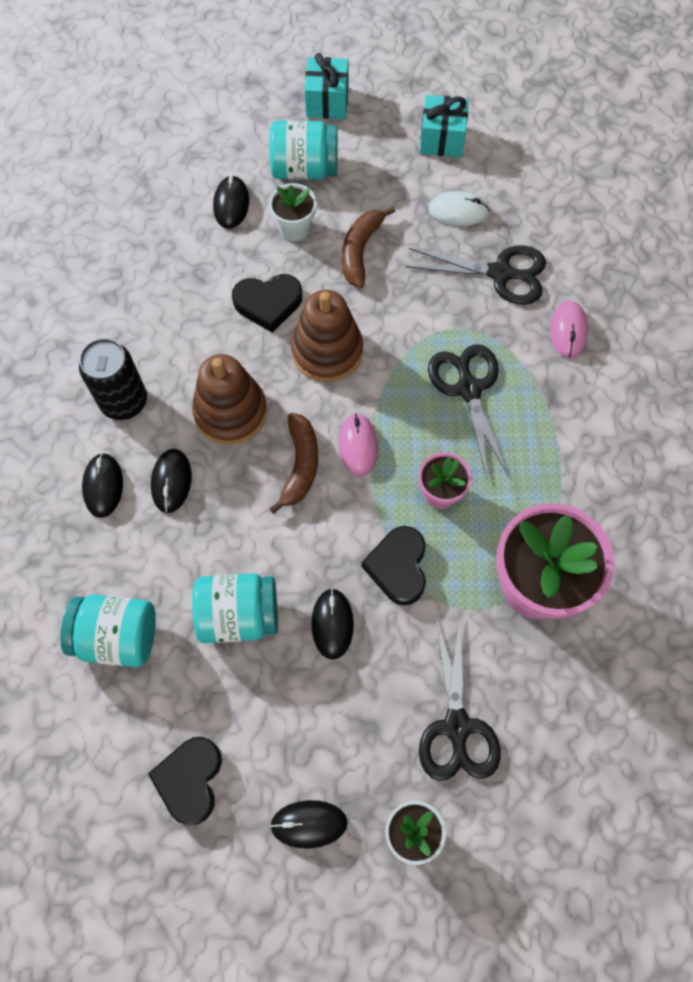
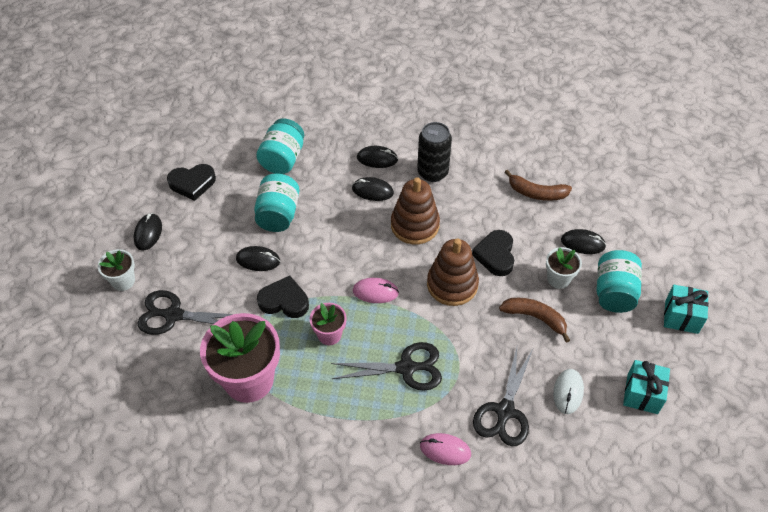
camera: 100 degrees right, 15 degrees down
(190, 780) = (192, 183): black heart -> black heart turned 150 degrees clockwise
(300, 466) = (368, 257): brown banana -> brown banana (536, 193)

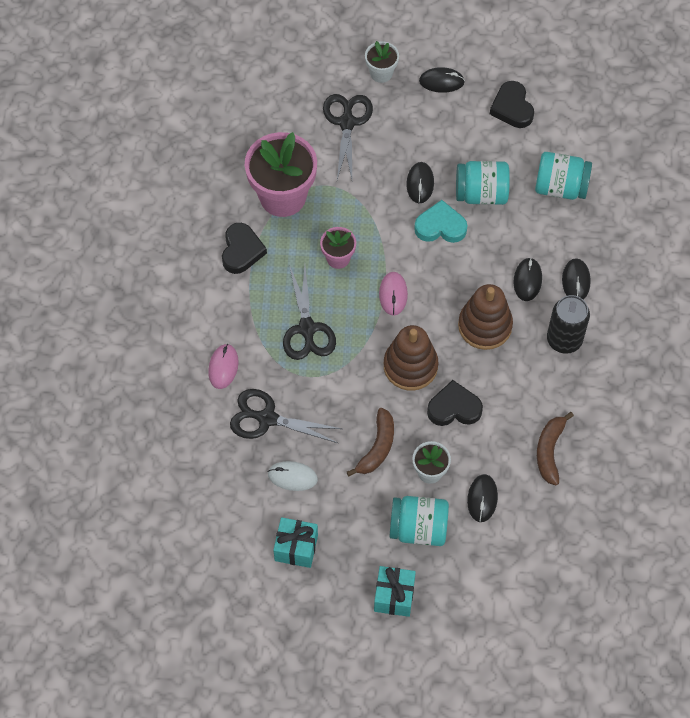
camera: 85 degrees right, 10 degrees up
(284, 301) = (373, 214): black heart -> black heart (241, 251)
(307, 248) = (440, 226): none -> turquoise heart

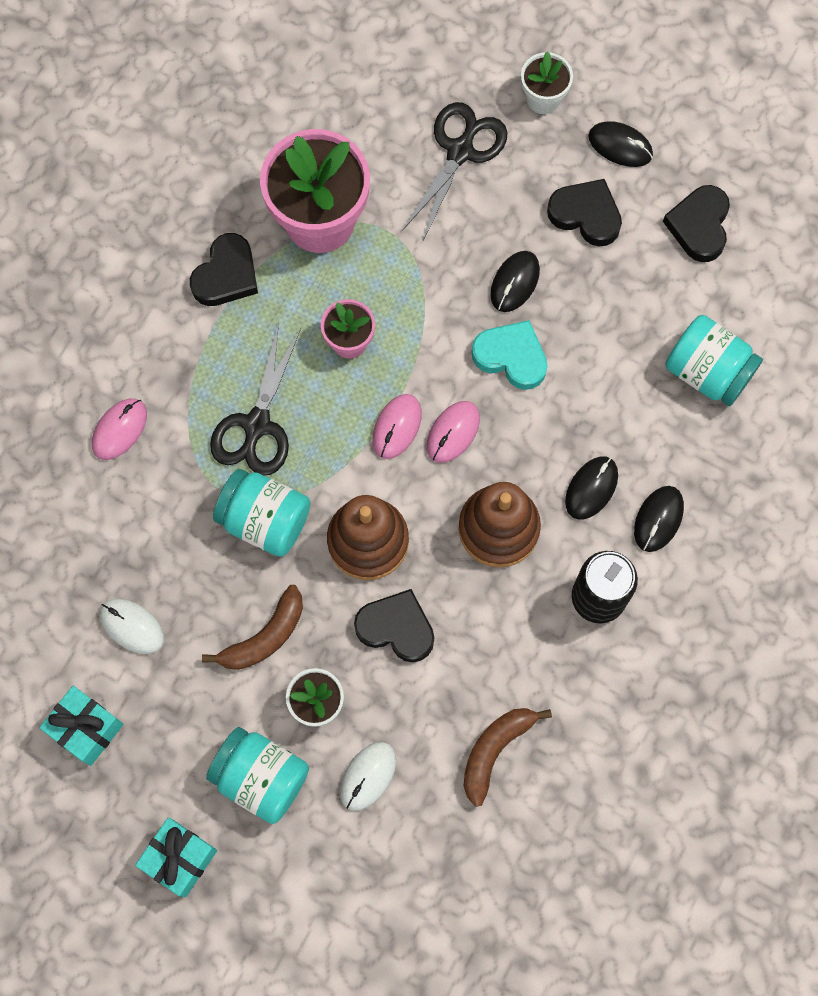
camera: 25 degrees right, 10 degrees up
(267, 418) = (140, 528): black scissors -> none
(428, 283) = (453, 432): none -> pink mouse
(442, 128) = (586, 215): none -> black heart
(481, 193) = (592, 333): turquoise jar -> turquoise jar (265, 520)
(482, 499) = (368, 776): black mouse -> white mouse

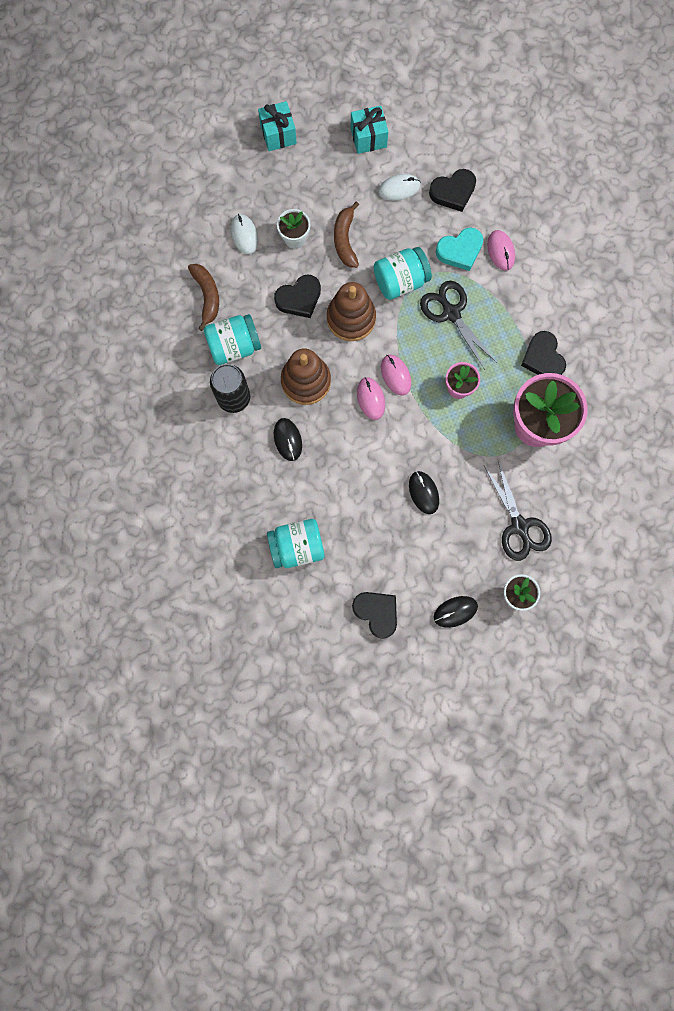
camera: 130 degrees right, 5 degrees up
(261, 778) = (283, 191): turquoise jar -> turquoise jar (234, 346)
(511, 357) = (386, 458): turquoise heart -> turquoise heart (460, 251)
(586, 215) = (431, 560): black heart -> black heart (453, 192)
(658, 519) = (246, 458): black mouse -> none

